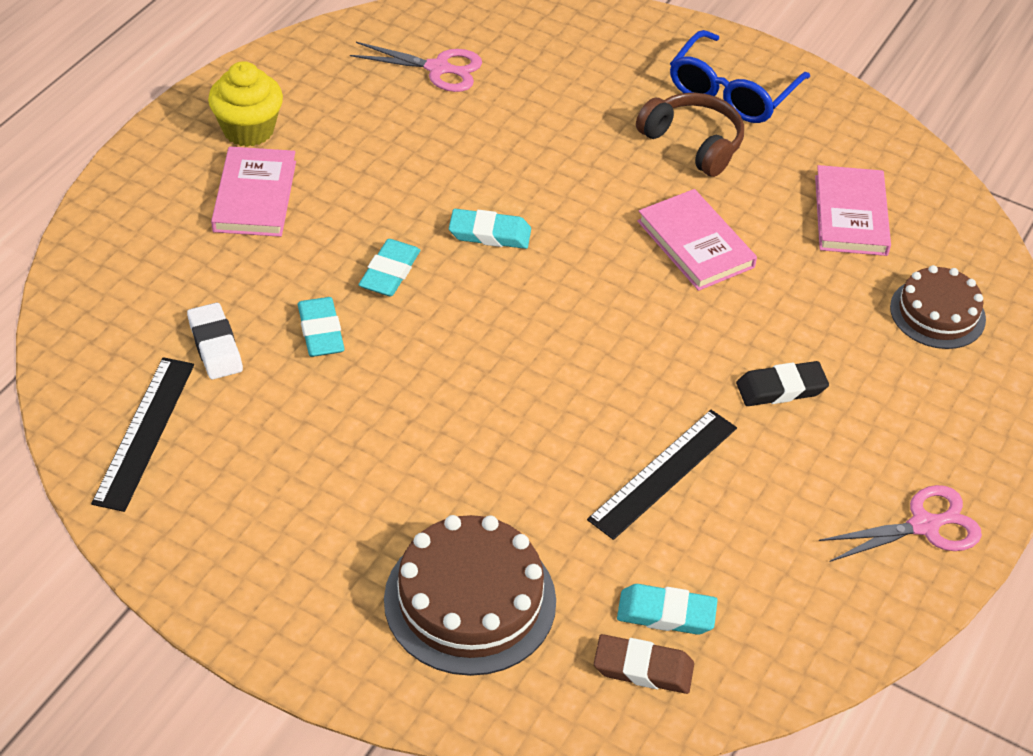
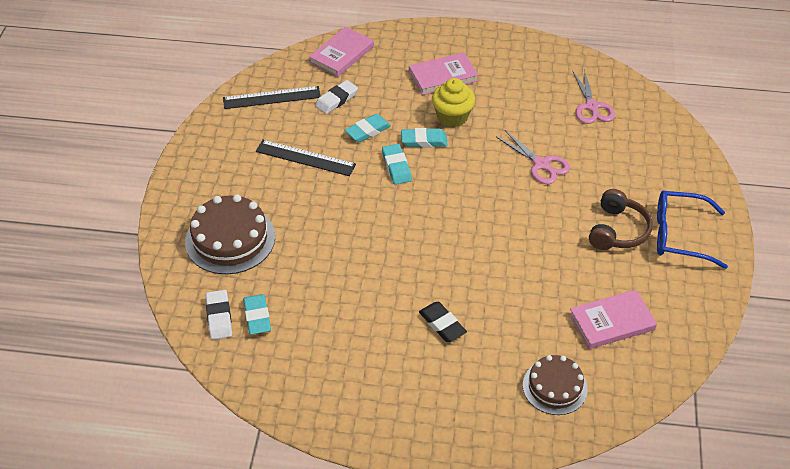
camera: 70 degrees right, 0 degrees up
(248, 130) = (488, 57): yellow cupcake -> yellow cupcake (452, 117)
(489, 233) = (478, 168): turquoise eraser -> turquoise eraser (396, 167)
(643, 668) = (219, 317): brown eraser -> white eraser
(663, 473) = (350, 289): black ruler -> black ruler (305, 158)
(695, 244) = (532, 255): pink book -> pink book (341, 54)
(924, 526) = (375, 418): pink scissors -> pink scissors (541, 164)

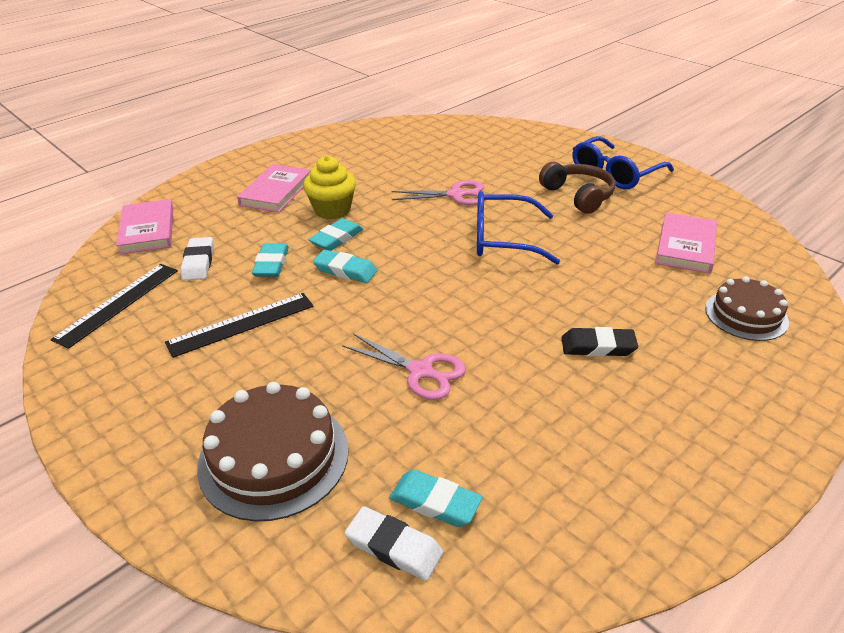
camera: 50 degrees left, 10 degrees down
(512, 220) = (503, 239): none -> blue glasses
(591, 106) = (424, 146): pink scissors -> pink scissors (420, 371)

